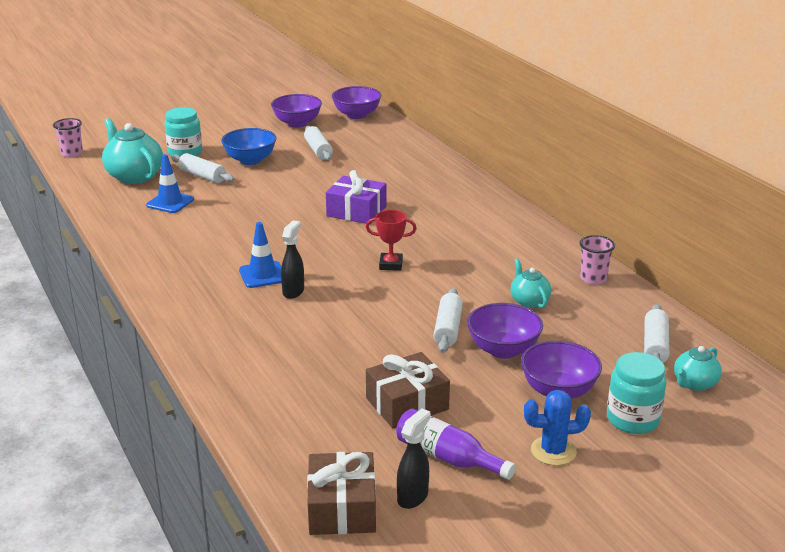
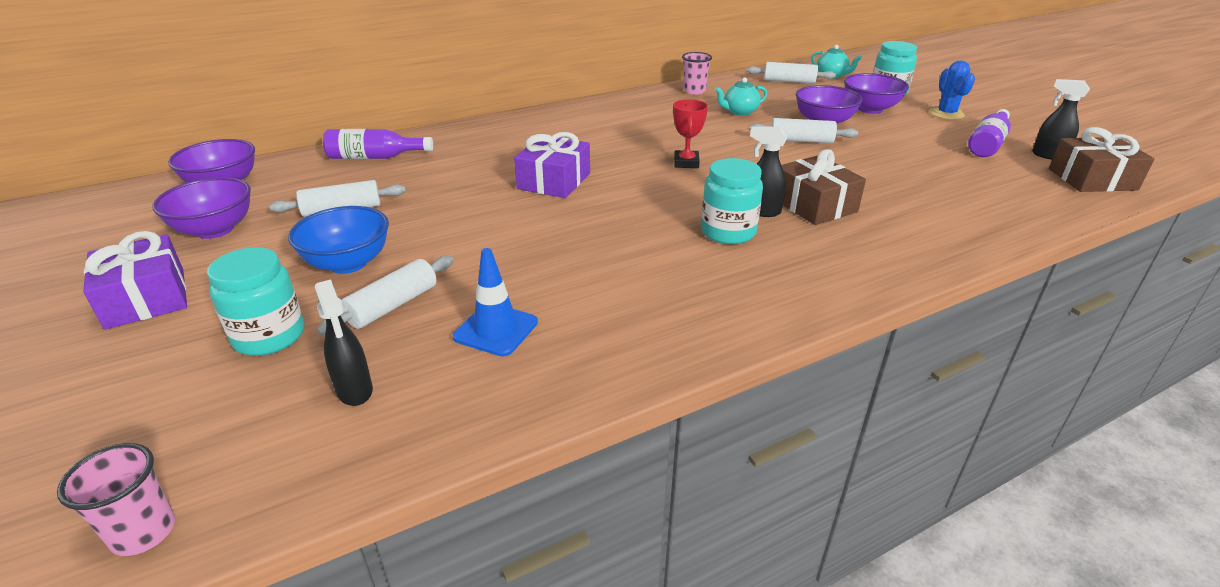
camera: 90 degrees left, 5 degrees up
(134, 176) = (355, 391): turquoise teapot -> black spray bottle
(228, 123) = (146, 298): none -> purple gift
(262, 275) = (728, 232): blue traffic cone -> turquoise jar
(401, 149) = (374, 157): none -> purple bottle
(407, 403) = (930, 157): brown gift -> brown gift (814, 205)

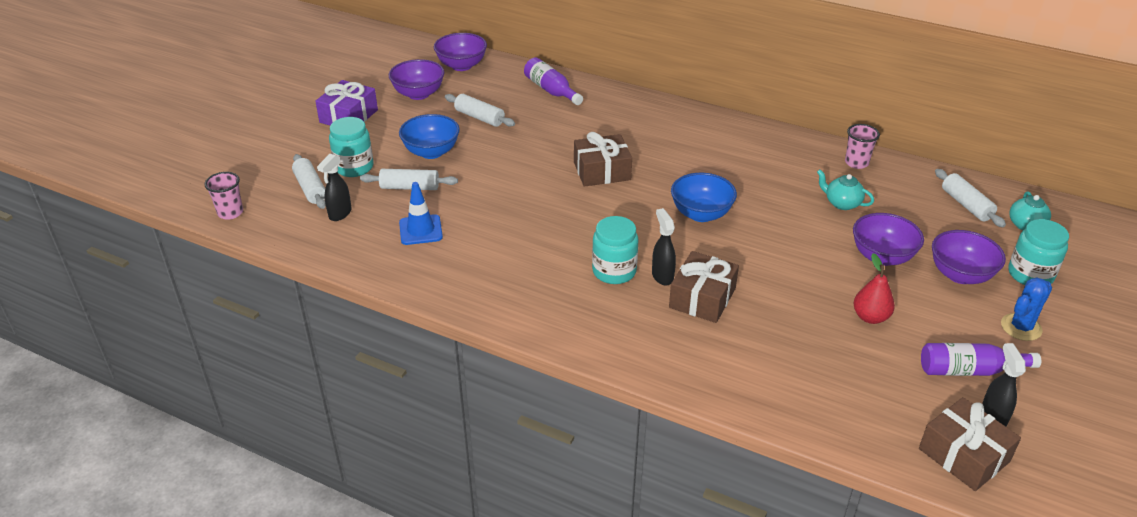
camera: 55 degrees right, 5 degrees up
(554, 181) = (602, 171): purple gift -> brown gift
(686, 163) = (701, 214): red trophy -> blue bowl
(801, 141) = (821, 256): white rolling pin -> white rolling pin (310, 188)
(898, 152) = (870, 317): none -> red pear

